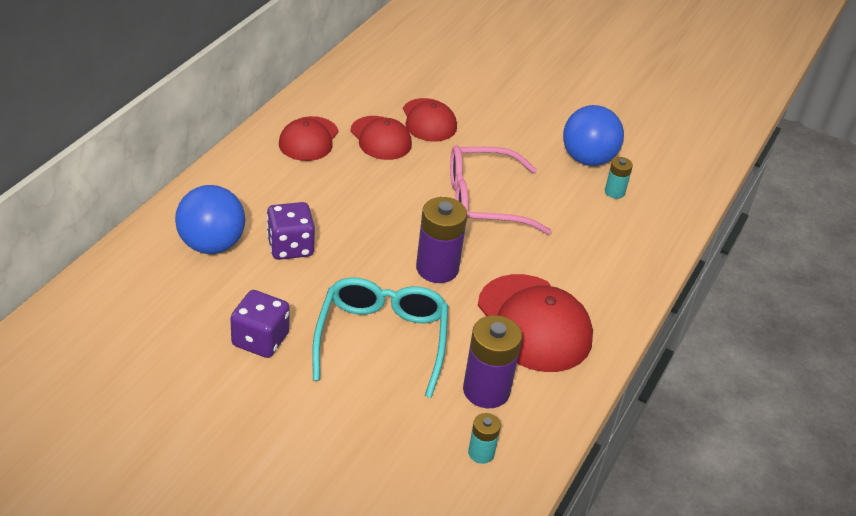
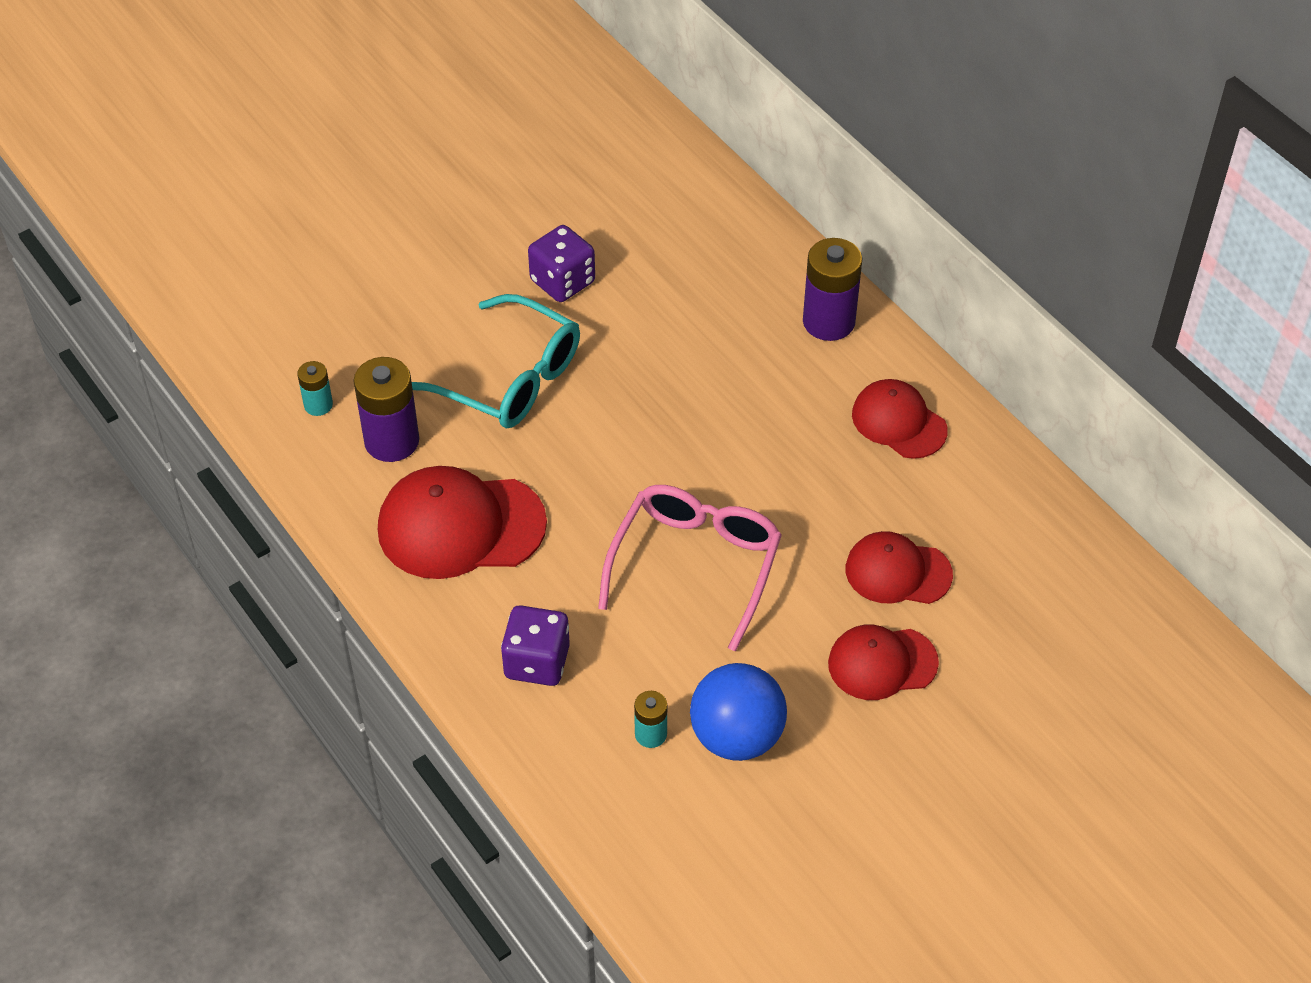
camera: 120 degrees right, 10 degrees up
(211, 244) = (729, 279): blue ball -> none
(290, 247) = (695, 345): purple dice -> purple dice (537, 662)
(380, 138) = (874, 500): red cap -> red cap (882, 663)
(437, 268) = (595, 468): purple battery -> purple battery (828, 321)

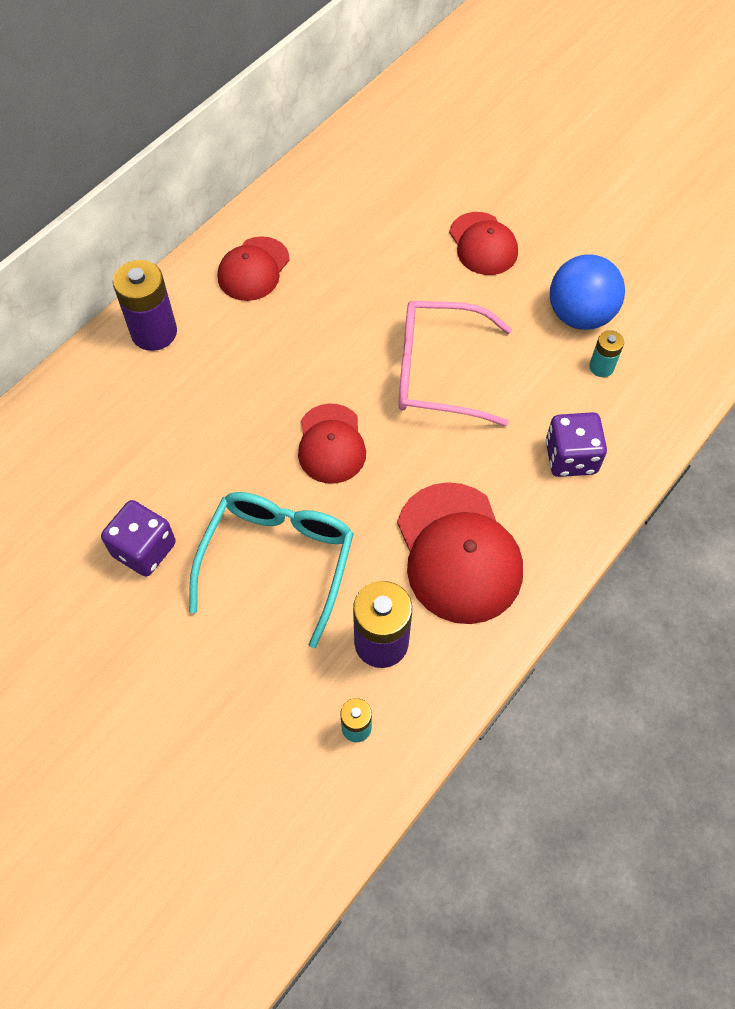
camera: 105 degrees left, 10 degrees up
(898, 572) = (399, 248): red cap -> red cap (331, 444)

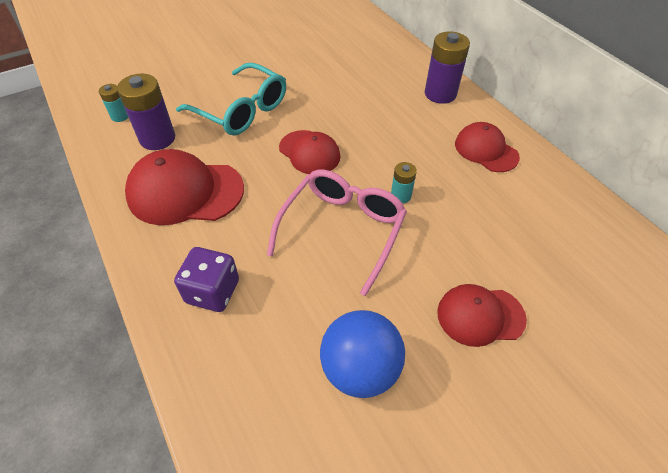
camera: 110 degrees right, 10 degrees down
(144, 549) = (284, 65): purple dice -> none
(331, 444) = (309, 152): red cap -> red cap turned 150 degrees counterclockwise
(601, 367) = (289, 360): turquoise battery -> turquoise battery (401, 195)

